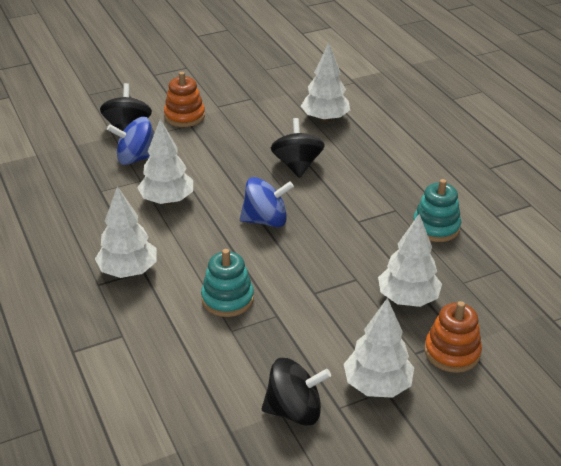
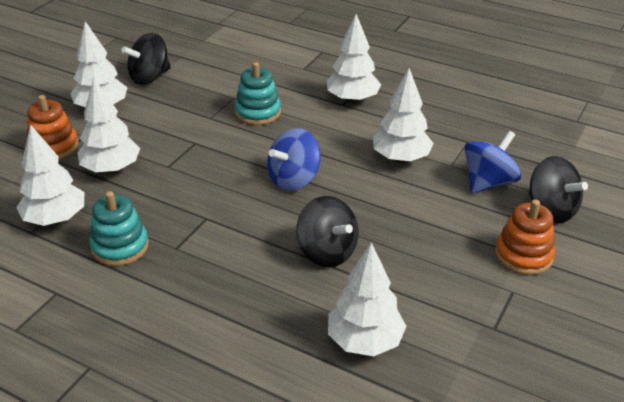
camera: 145 degrees right, 0 degrees up
(477, 271) = (55, 219): none -> white tree

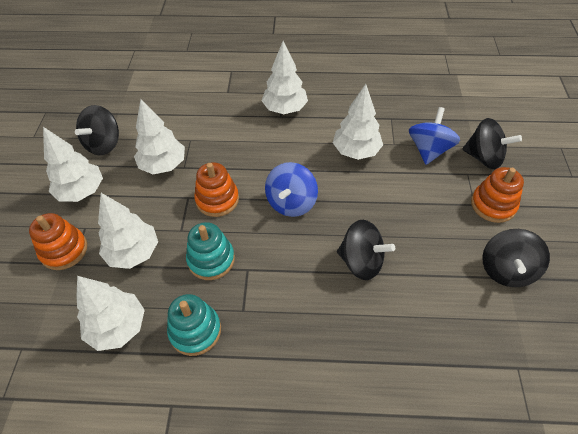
camera: 25 degrees left, 15 degrees up
(221, 153) = (217, 199): none -> orange stacking toy
(258, 112) = (220, 148): turquoise stacking toy -> turquoise stacking toy (211, 259)
(364, 341) = (442, 332): white tree -> white tree (163, 165)
(487, 317) = (506, 270): none -> black spinning top

